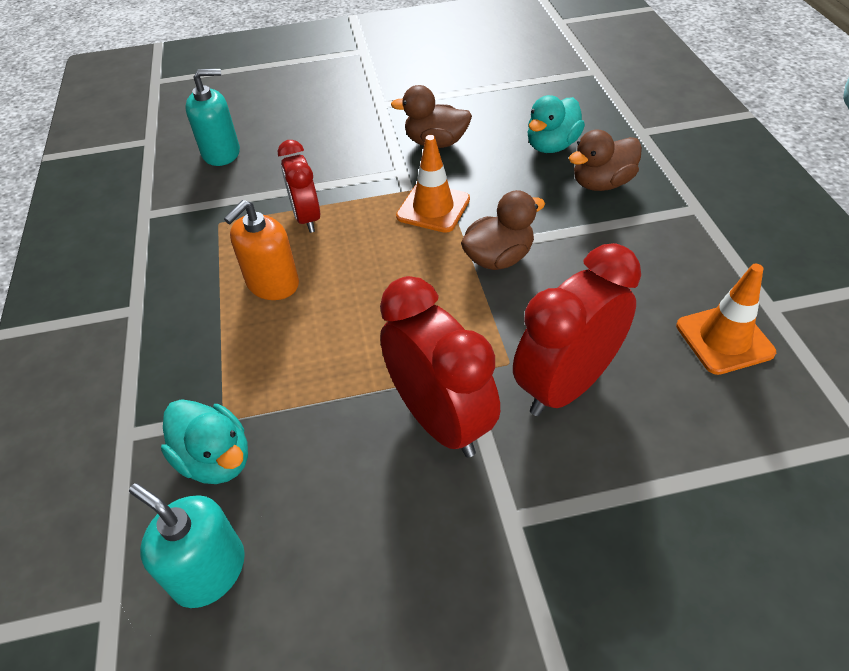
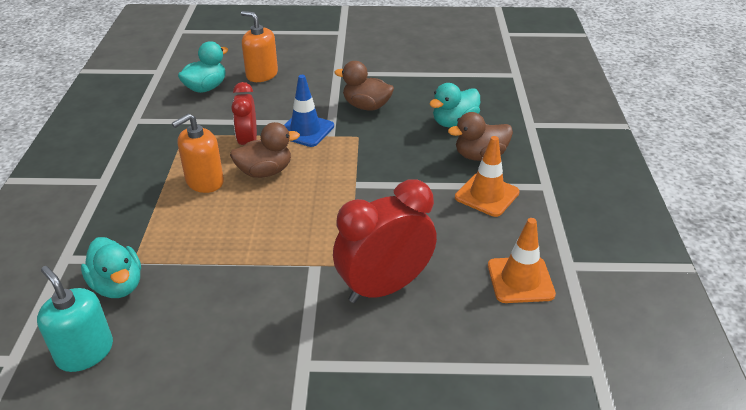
camera: 10 degrees right, 10 degrees down
(221, 153) = (206, 88): turquoise soap dispenser -> turquoise duck
(286, 123) = (262, 74): none -> orange soap dispenser
(374, 188) = (305, 130): none -> blue traffic cone
(433, 208) = (343, 151): orange traffic cone -> orange traffic cone (487, 195)
(440, 420) = (283, 292): red clock -> none
(498, 258) = (376, 194): brown duck -> brown duck (265, 172)

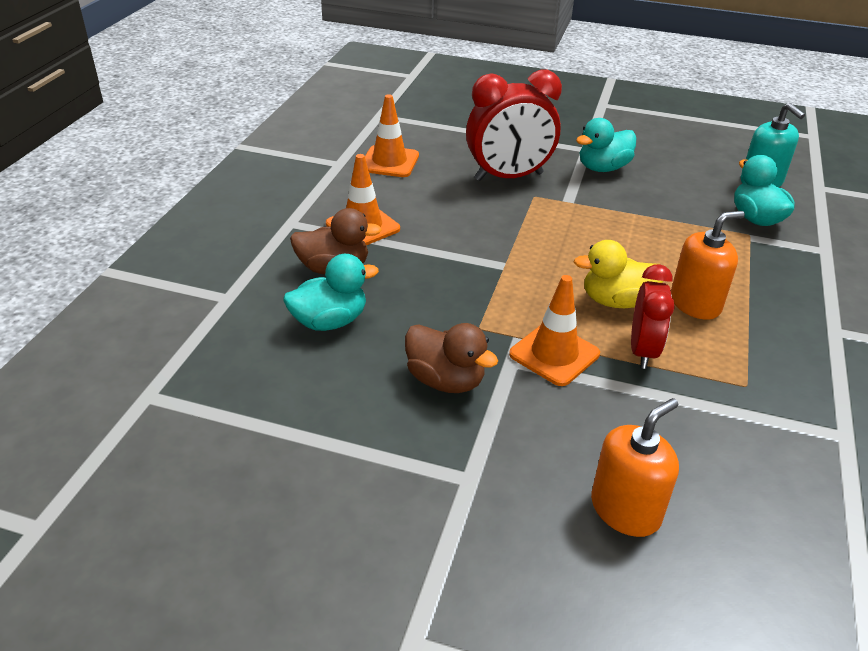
camera: 165 degrees left, 0 degrees up
(206, 88) = (737, 494): turquoise duck -> turquoise duck (603, 168)
(262, 74) = (625, 509): orange soap dispenser -> orange soap dispenser turned 90 degrees counterclockwise
(265, 172) = (616, 301): brown duck -> yellow duck
(305, 130) = (554, 354): blue traffic cone -> orange traffic cone

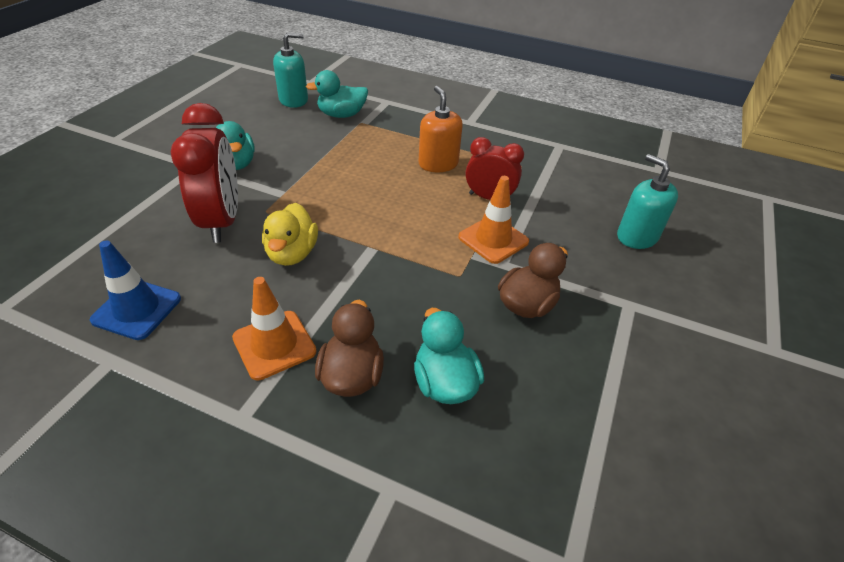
camera: 85 degrees left, 5 degrees up
(389, 162) = (137, 309): orange traffic cone -> blue traffic cone
(616, 301) = (431, 197): yellow duck -> yellow duck (292, 253)
(625, 509) = (637, 236): orange soap dispenser -> turquoise soap dispenser

